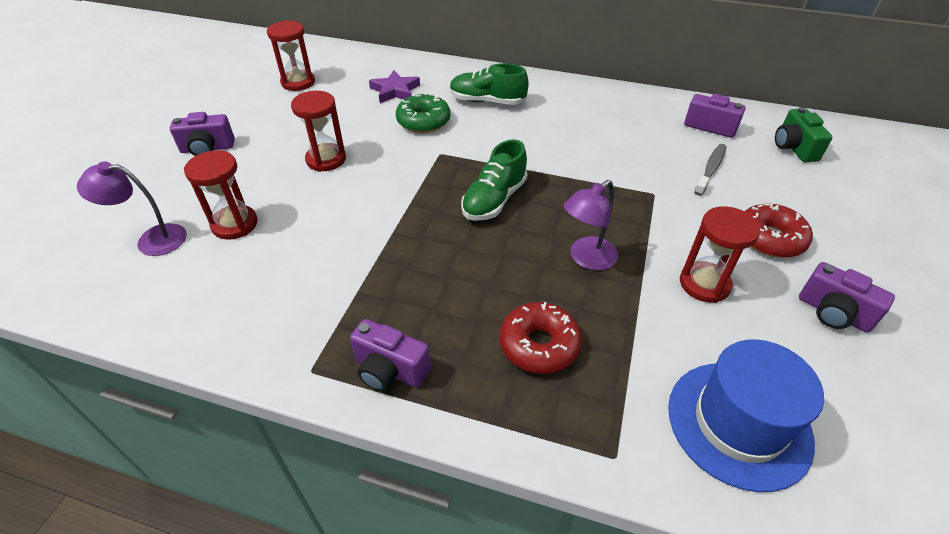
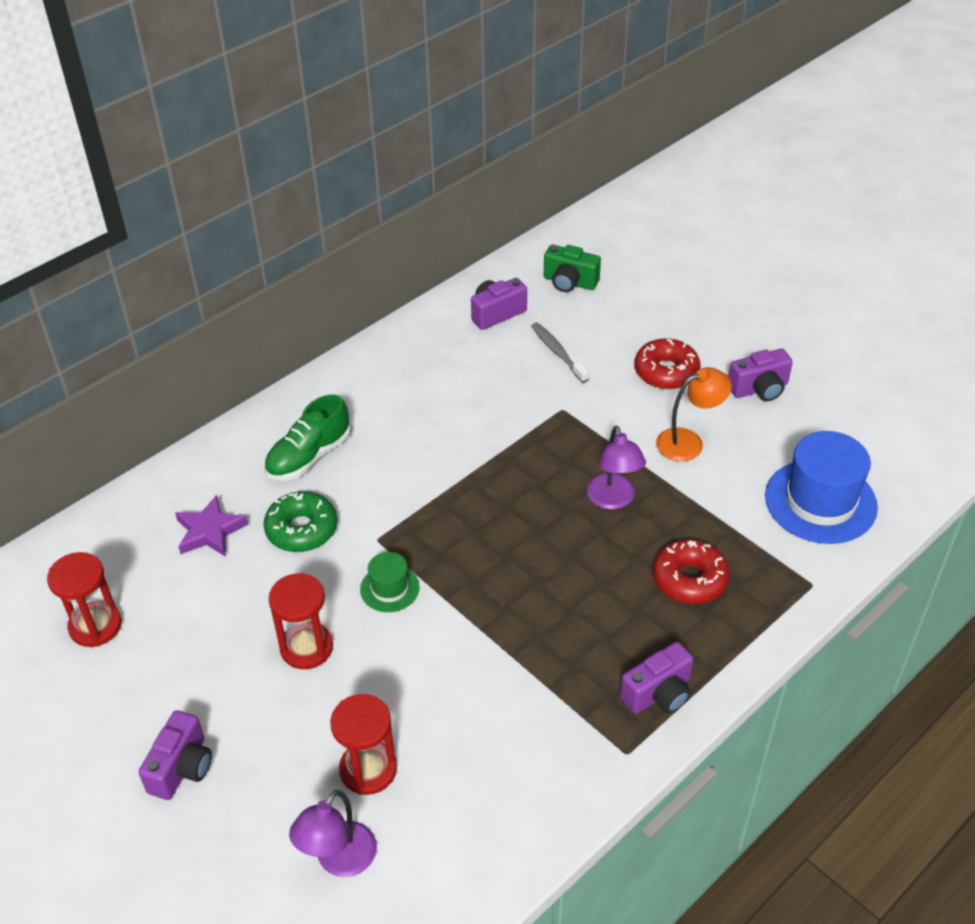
camera: 60 degrees left, 0 degrees up
(400, 175) = (389, 588): none -> green hat
(494, 200) = (488, 528): green shoe -> none
(704, 284) = (688, 442): red hourglass -> orange lamp

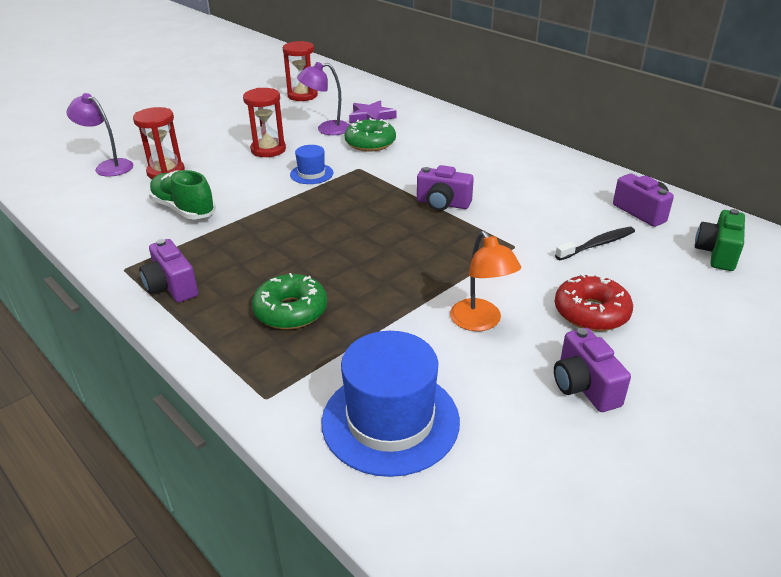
camera: 90 degrees right, 10 degrees down
(182, 768) = (196, 123): purple camera -> purple camera (443, 204)
(309, 456) = (440, 142): green shoe -> green shoe (183, 209)
(389, 588) = (311, 174): green hat -> blue hat
(558, 352) = (597, 244): grey toothbrush -> black toothbrush
(613, 500) = (395, 271): purple lamp -> purple lamp (326, 129)
(689, 579) = (291, 311): red donut -> green donut

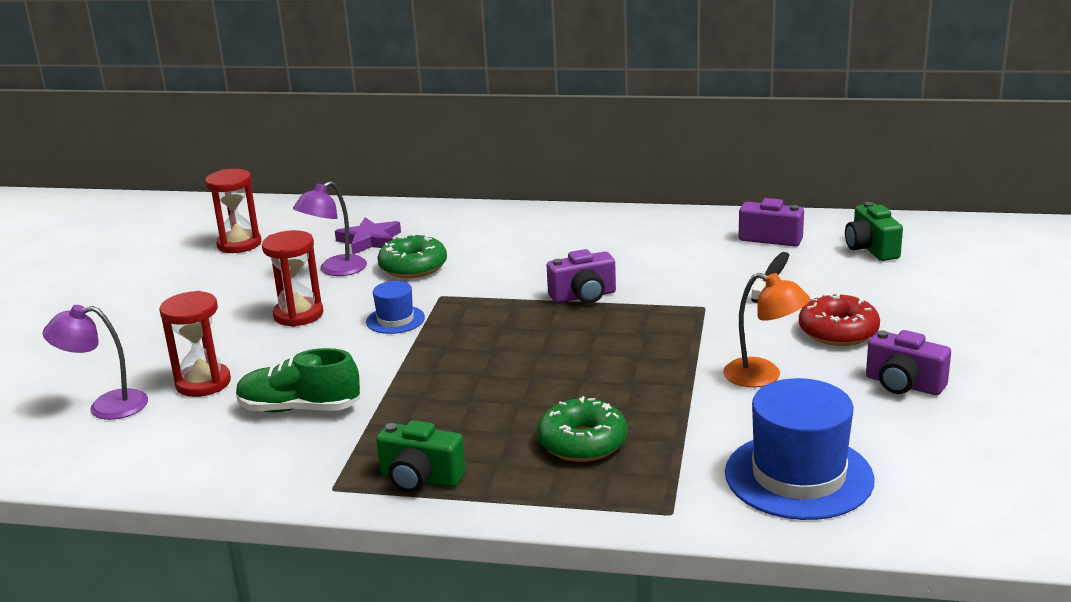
camera: 35 degrees left, 10 degrees down
(171, 287) = (420, 479): purple camera -> green camera

